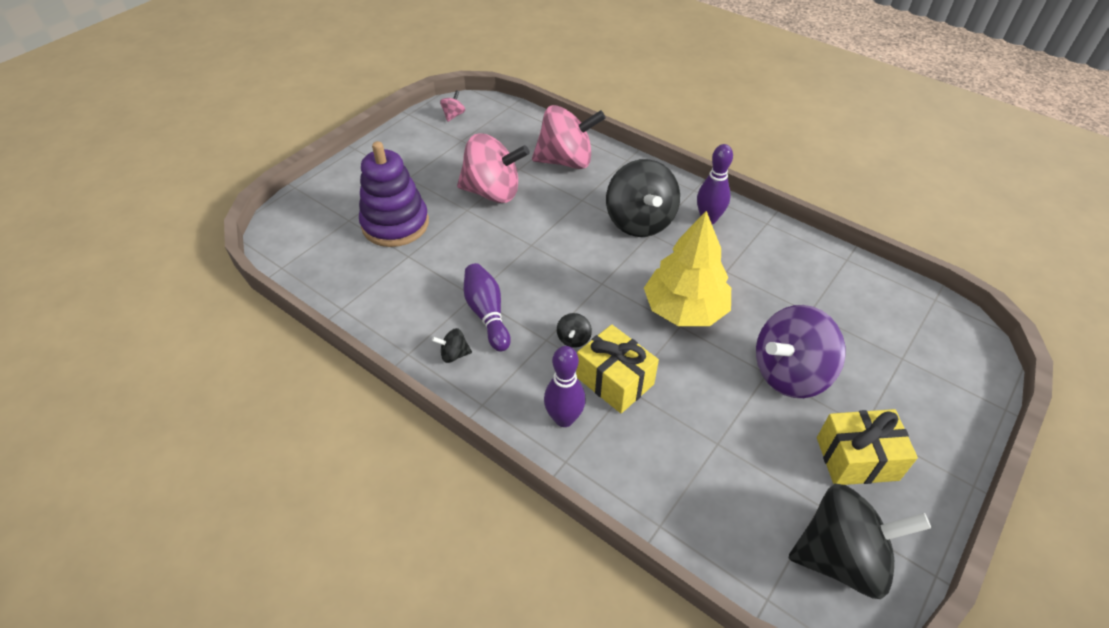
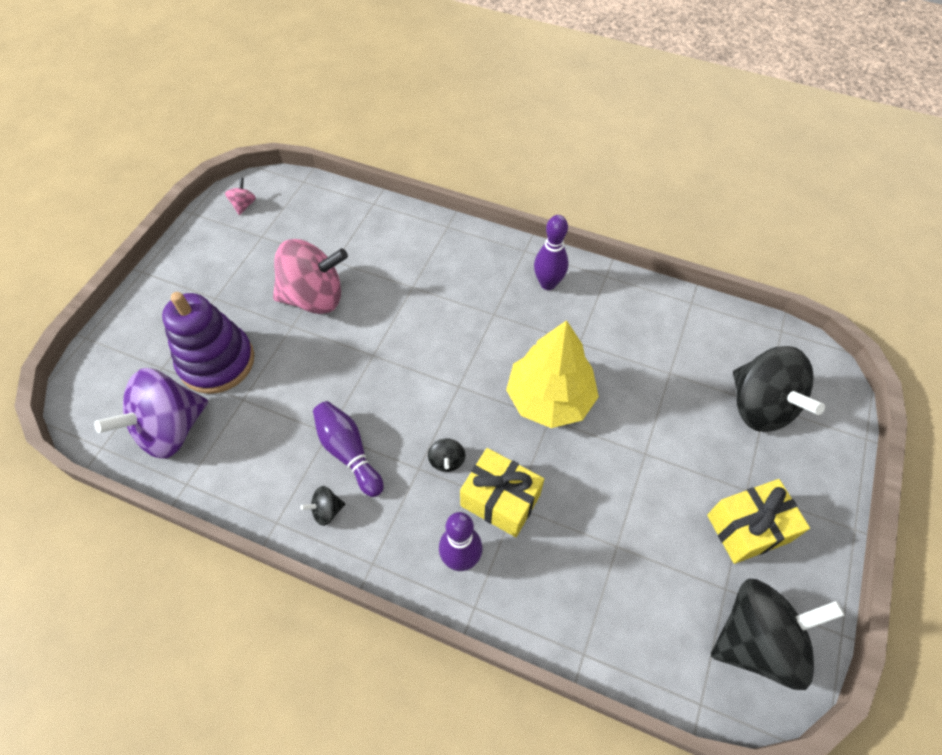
camera: 15 degrees left, 10 degrees up
(566, 161) = (383, 241): pink spinning top -> none
(639, 221) = (479, 301): black spinning top -> black spinning top (760, 406)
(790, 373) = (667, 448): purple spinning top -> purple spinning top (171, 429)

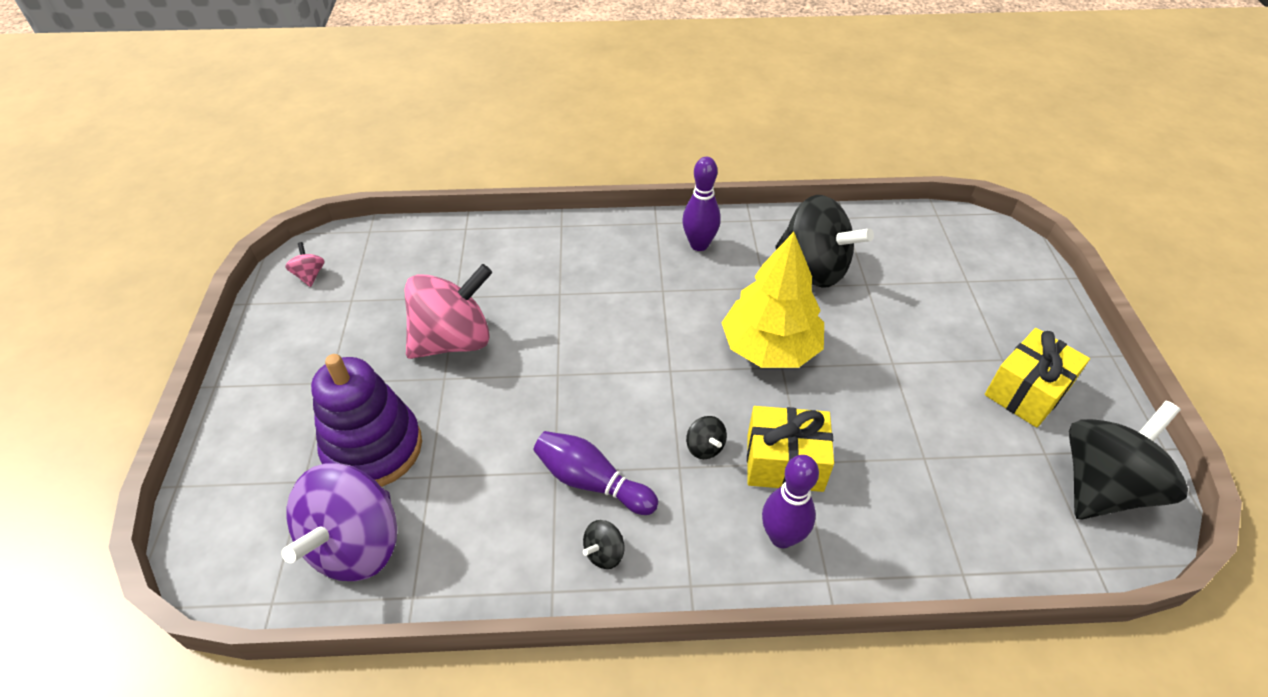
camera: 25 degrees left, 10 degrees down
(760, 406) = (963, 283): black spinning top -> black spinning top (813, 269)

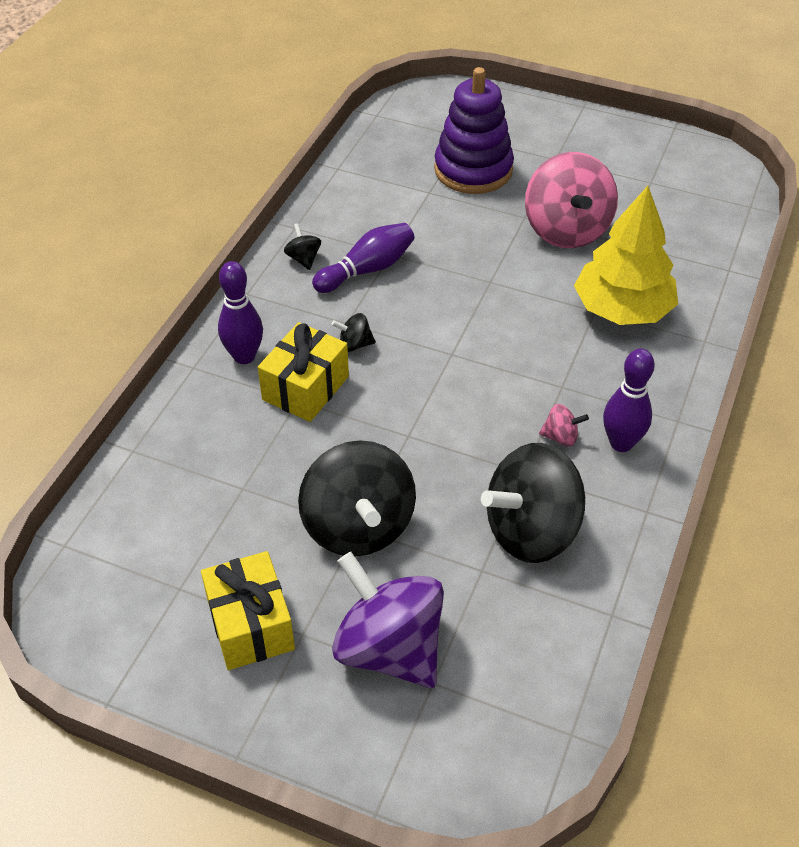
camera: 115 degrees right, 0 degrees up
(310, 275) = (696, 163): pink spinning top -> pink spinning top (561, 437)
(356, 544) = (394, 151): purple spinning top -> purple spinning top (389, 648)
(770, 347) = (437, 436): yellow tree -> yellow tree (622, 309)
(1102, 487) = (117, 609): black spinning top -> black spinning top (358, 526)

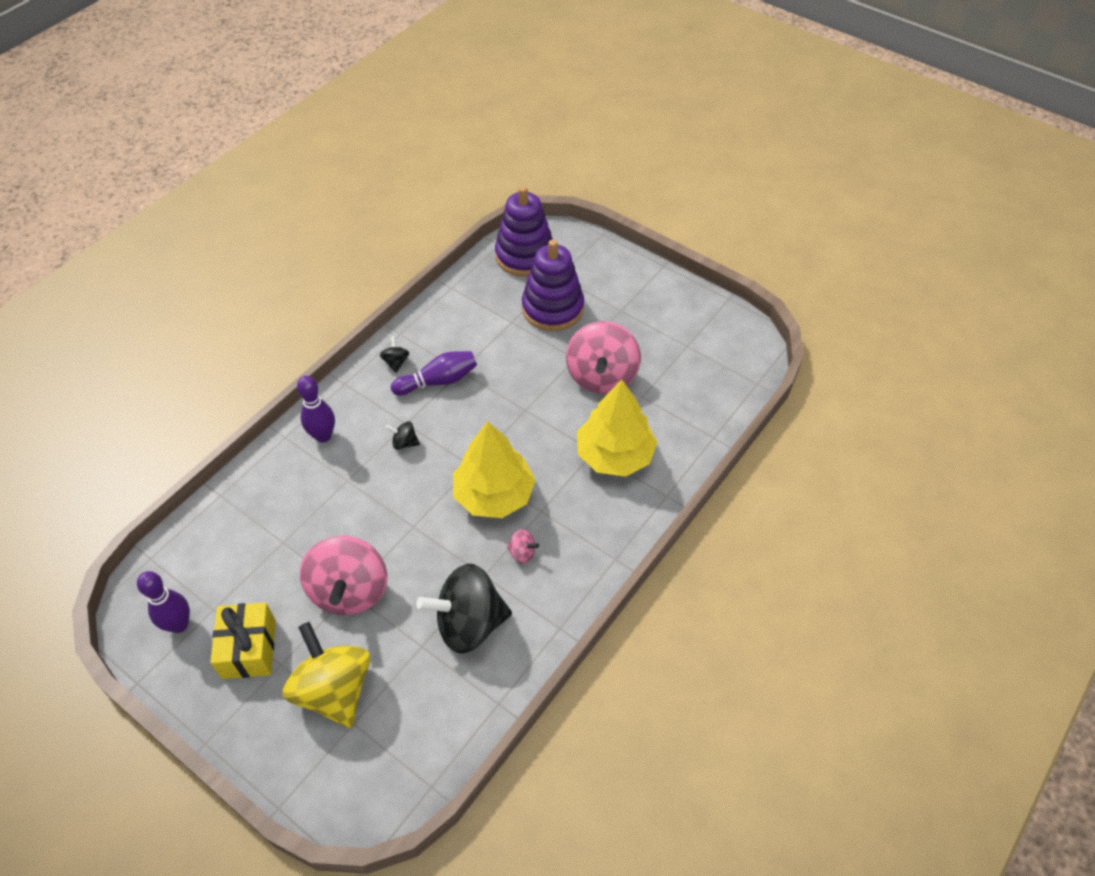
camera: 15 degrees right, 5 degrees up
(305, 388) = (356, 471): yellow gift -> none
(358, 526) = (350, 591): black spinning top -> pink spinning top
(389, 648) = (334, 690): purple spinning top -> yellow spinning top
(413, 121) = (525, 256): none -> purple stacking toy
(495, 380) = (494, 494): none -> yellow tree
(621, 443) = (564, 568): purple bowling pin -> purple bowling pin (179, 624)

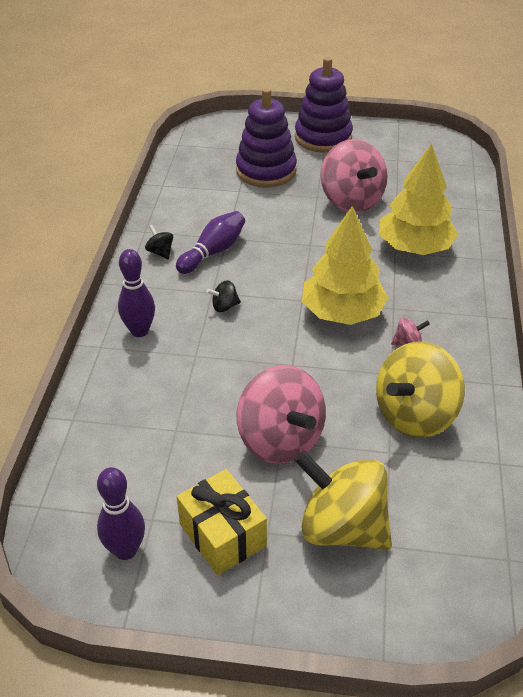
camera: 30 degrees left, 10 degrees down
(469, 623) = (414, 415): black spinning top -> yellow spinning top
(525, 256) = (208, 145): purple stacking toy -> purple stacking toy (323, 138)

